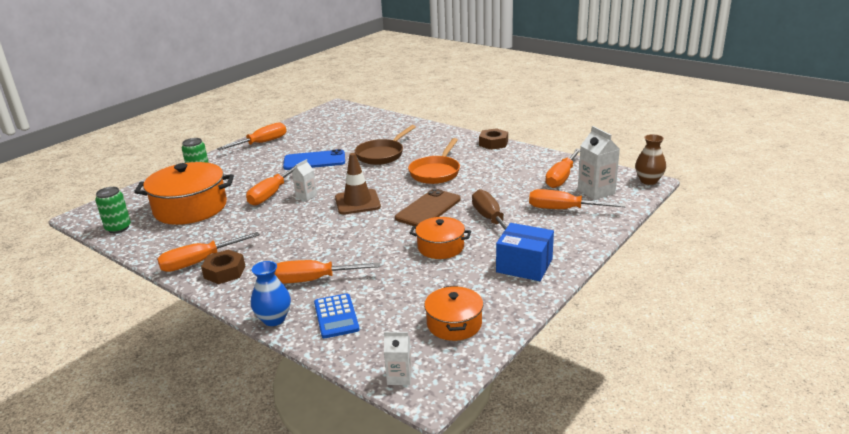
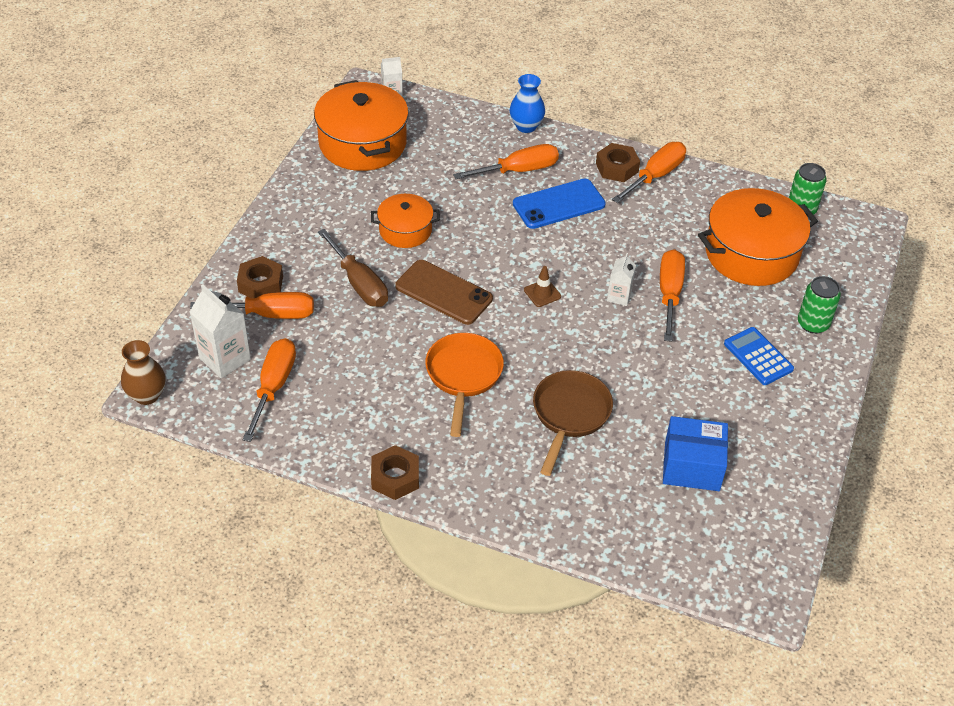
camera: 160 degrees right, 20 degrees up
(262, 143) = (797, 424): orange screwdriver -> none
(314, 161) = (667, 382): blue phone -> blue phone (558, 204)
(336, 316) = (472, 136): blue calculator -> blue calculator (758, 356)
(357, 202) = (542, 293): brown traffic cone -> brown traffic cone, size x0.53
(428, 209) = (443, 292): brown phone -> brown phone turned 75 degrees counterclockwise
(454, 324) = (362, 143): orange pot -> orange pot, size x1.77
(524, 265) = (308, 217): blue box -> blue box (692, 466)
(570, 226) = (261, 284): none -> brown nut

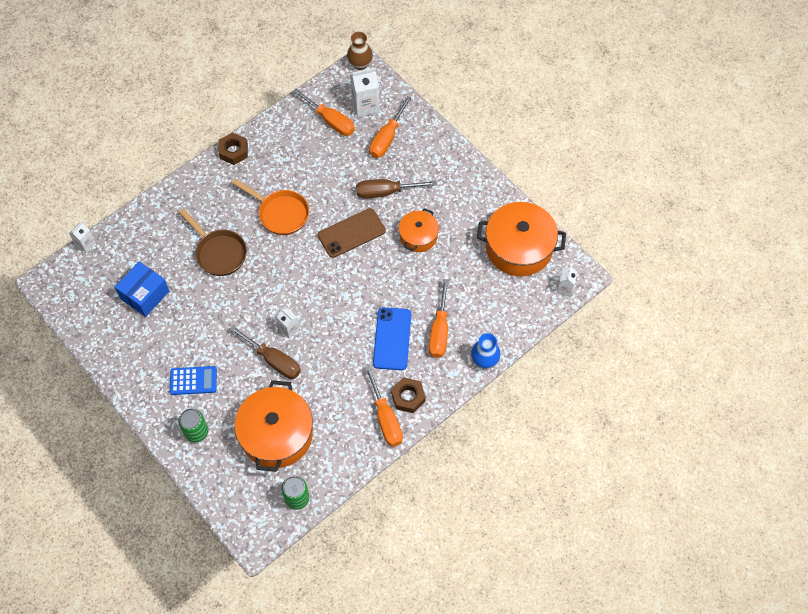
camera: 120 degrees right, 15 degrees up
(261, 284) = (415, 142): brown nut -> none
(542, 293) = (318, 287): brown traffic cone -> none
(669, 294) = (273, 360): orange screwdriver -> brown screwdriver
(674, 583) = (85, 244): none -> white carton

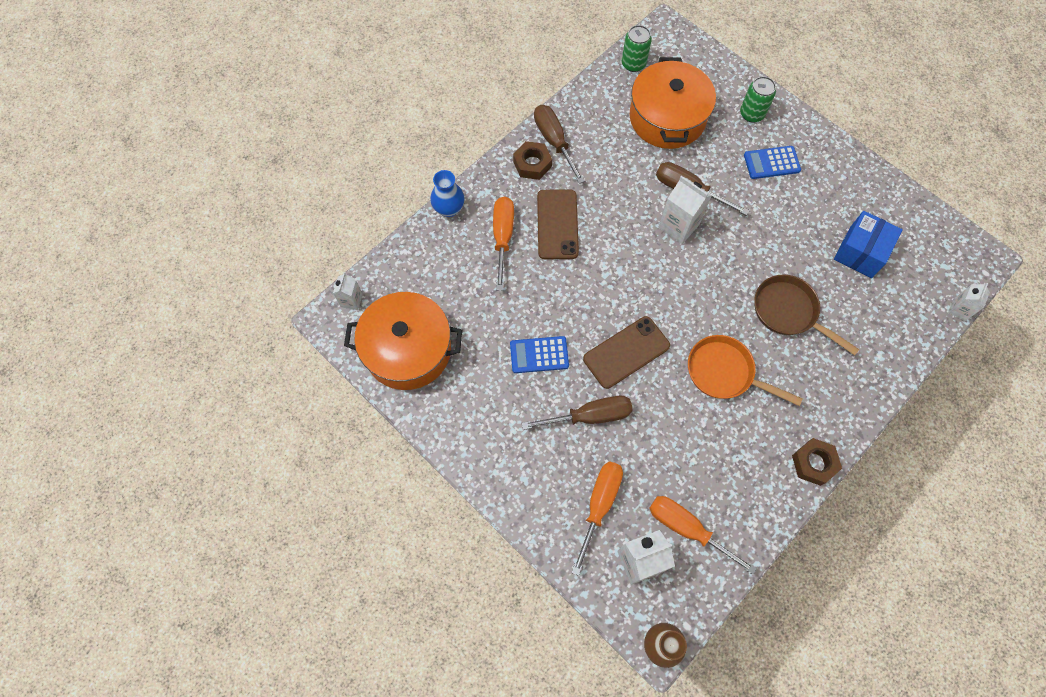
camera: 175 degrees right, 5 degrees up
(289, 329) = (678, 226): white carton -> white carton, size x1.70
(385, 418) = (554, 141): orange screwdriver -> brown screwdriver
(392, 339) = (557, 224): blue phone -> brown phone
(418, 236) = (539, 355): orange pot -> blue calculator

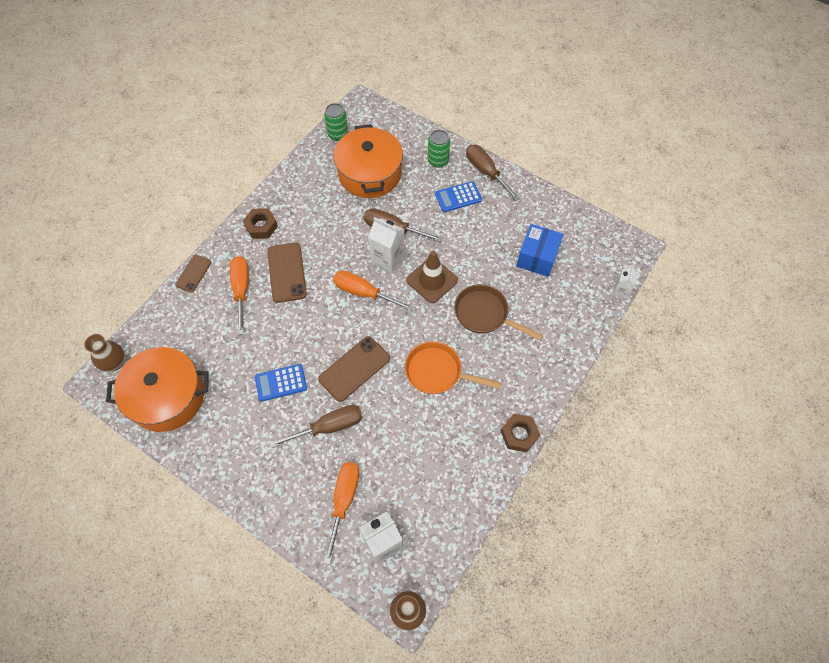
camera: 10 degrees left, 5 degrees down
(351, 300) = (115, 363): white carton -> brown vase
(449, 209) = (193, 273): blue vase -> brown phone
(554, 141) = (278, 205): brown screwdriver -> brown screwdriver (486, 172)
(687, 529) = (420, 508): orange screwdriver -> orange screwdriver (364, 293)
(729, 260) = (432, 280): none -> brown traffic cone

